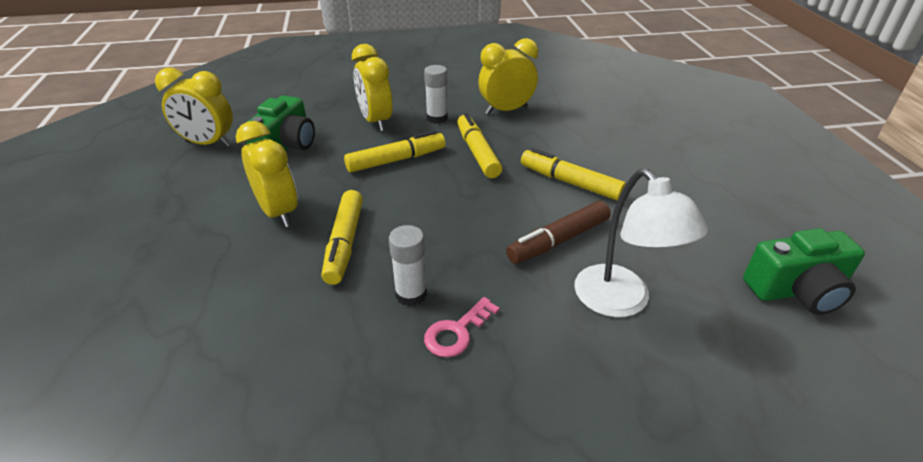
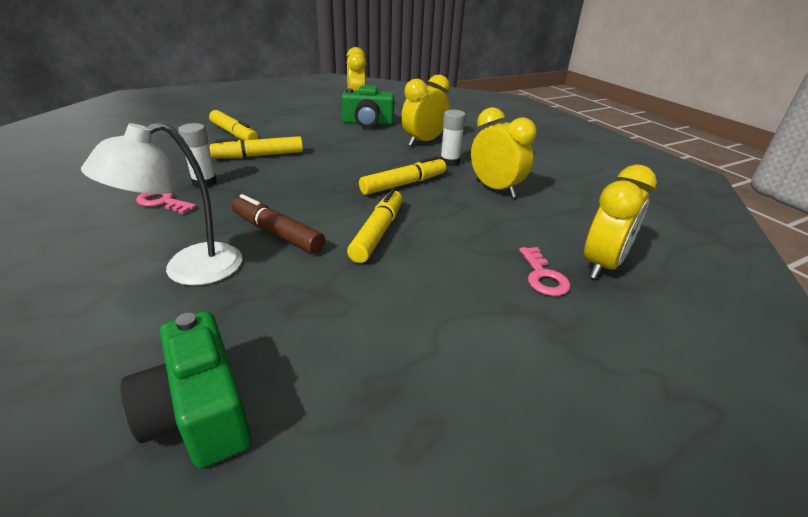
camera: 70 degrees right, 5 degrees down
(279, 212) = (288, 134): yellow clock -> yellow clock (602, 265)
(396, 160) = (370, 156): yellow marker -> yellow marker (234, 134)
(642, 126) = (543, 276): none -> pink key

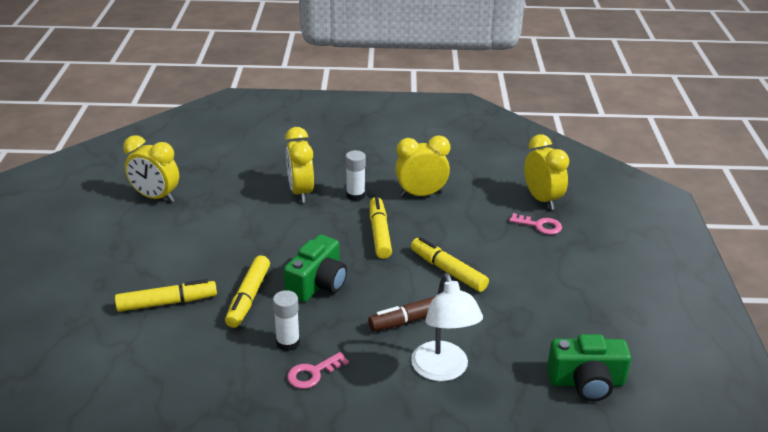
camera: 60 degrees left, 0 degrees up
(368, 123) = (219, 207): green camera -> green camera (318, 284)

